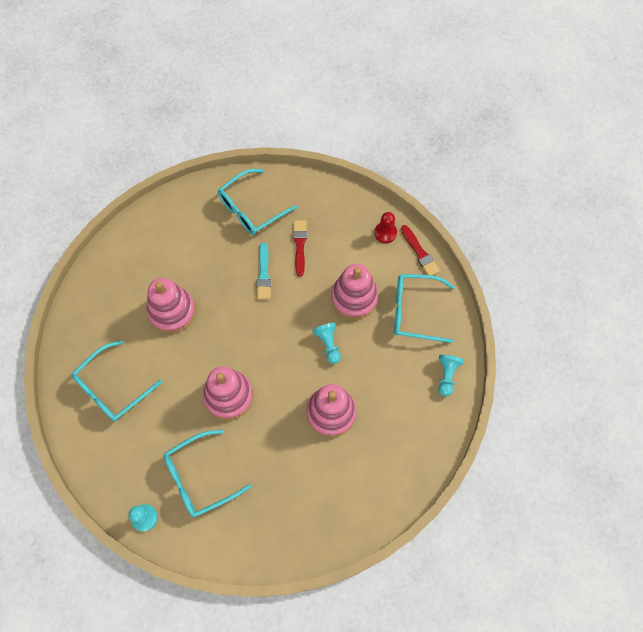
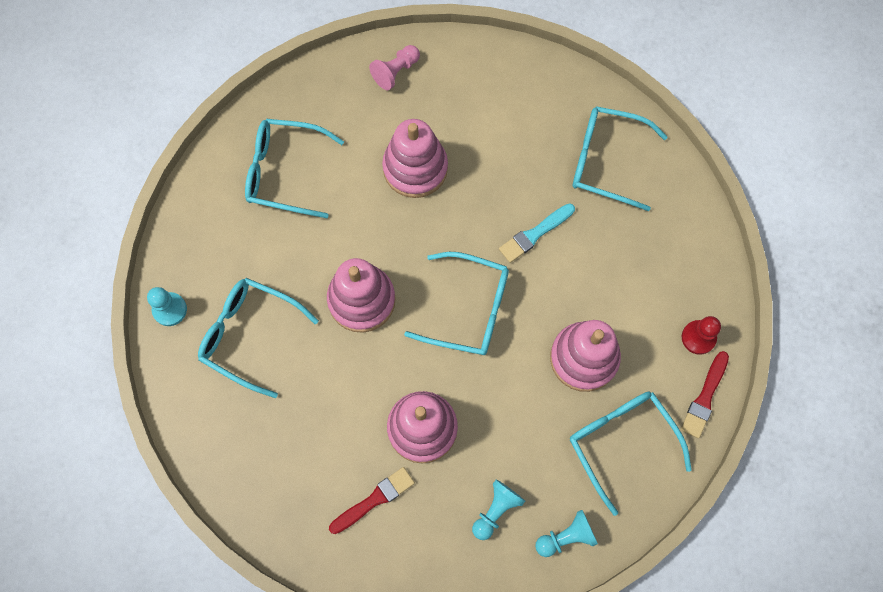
camera: 55 degrees right, 5 degrees up
(103, 282) = (395, 72): none -> pink pawn
(280, 339) = (469, 309): none -> turquoise glasses
(300, 245) = (603, 248): red brush -> red brush (374, 499)
(328, 344) = (503, 368): turquoise pawn -> turquoise pawn (496, 510)

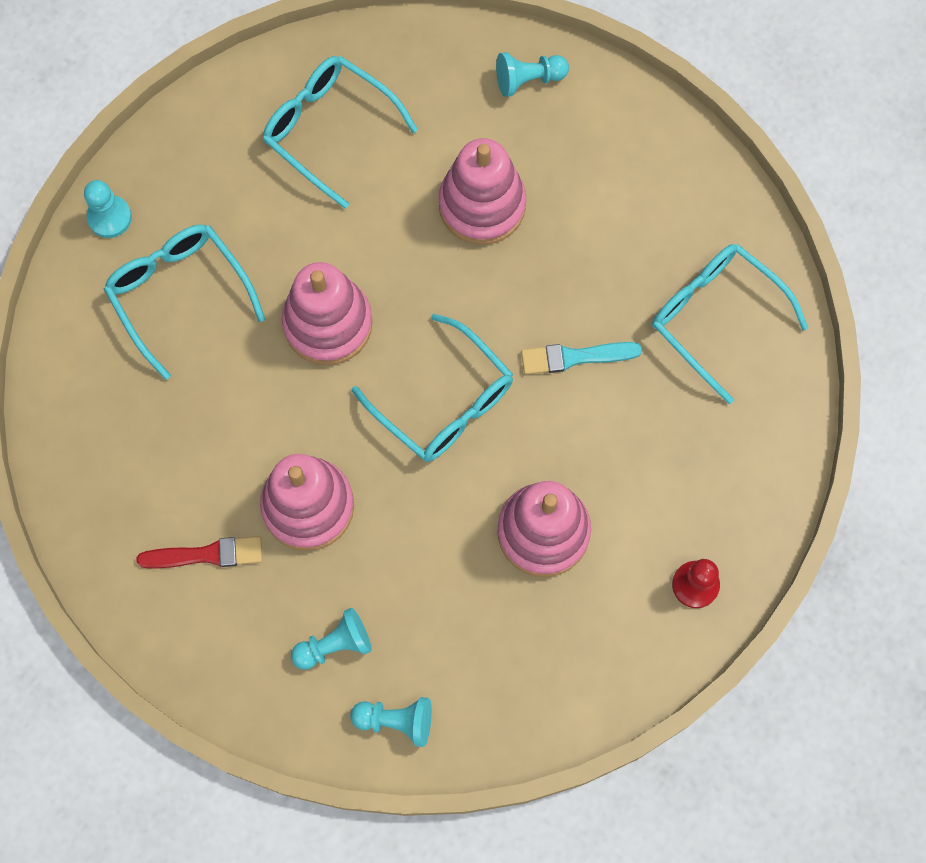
camera: 30 degrees right, 0 degrees up
(395, 72) = (528, 80): pink pawn -> turquoise pawn
(621, 442) = (526, 652): turquoise glasses -> none
(704, 398) = (658, 658): red brush -> none

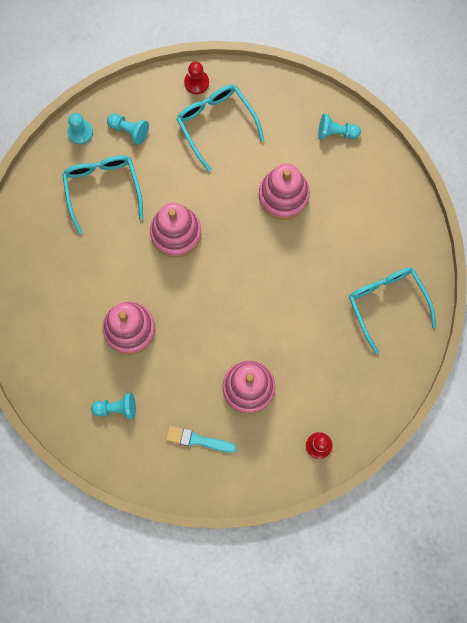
camera: 20 degrees right, 5 degrees up
(207, 554) = (67, 336): red brush -> none
(273, 77) = (196, 82): none -> red pawn
(396, 721) = (134, 459): turquoise pawn -> turquoise pawn (129, 130)
(444, 402) = (222, 298): turquoise glasses -> none
(575, 357) = (302, 298): turquoise brush -> turquoise brush (198, 440)

